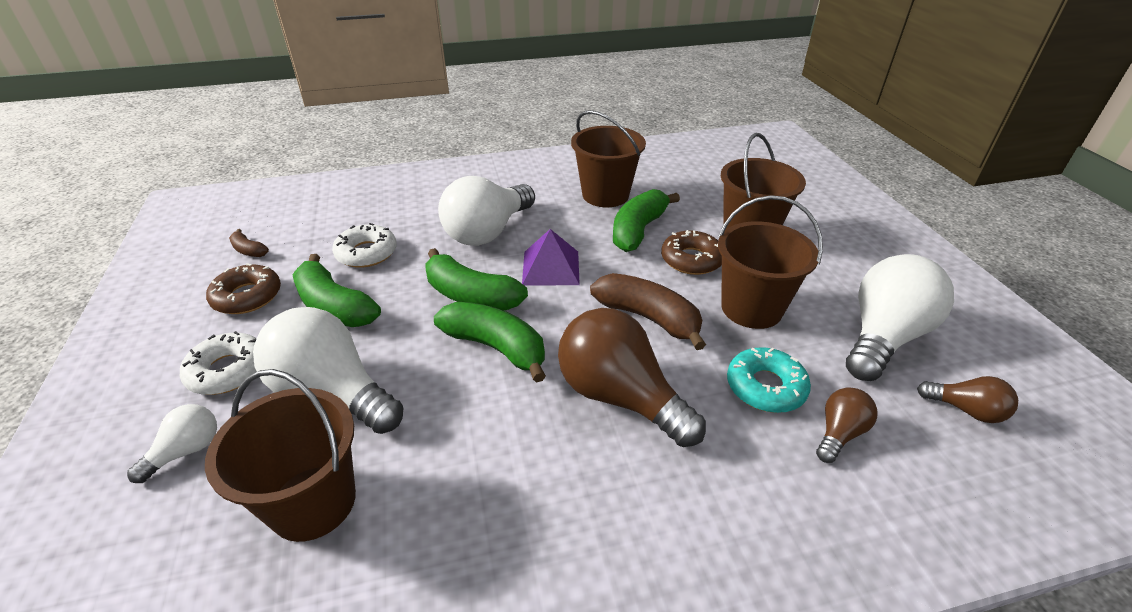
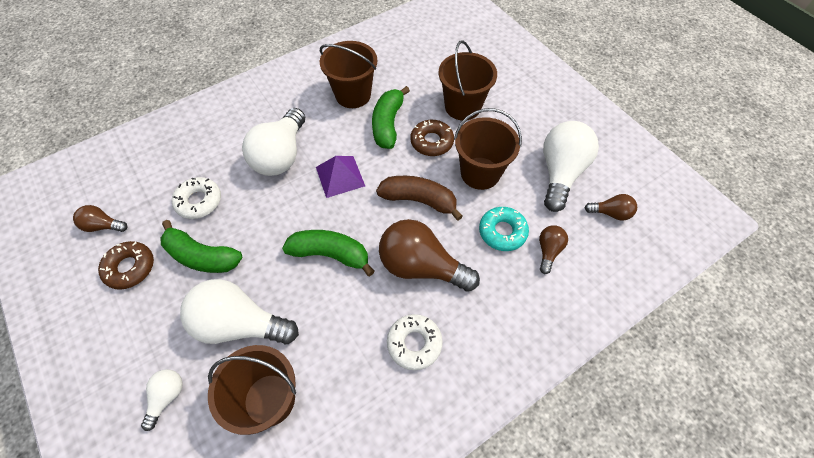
camera: 20 degrees left, 20 degrees up
(228, 371) = (156, 332): white donut -> white donut (414, 343)
(249, 250) = (103, 226): brown banana -> brown light bulb
(471, 296) = (295, 217): green banana -> none

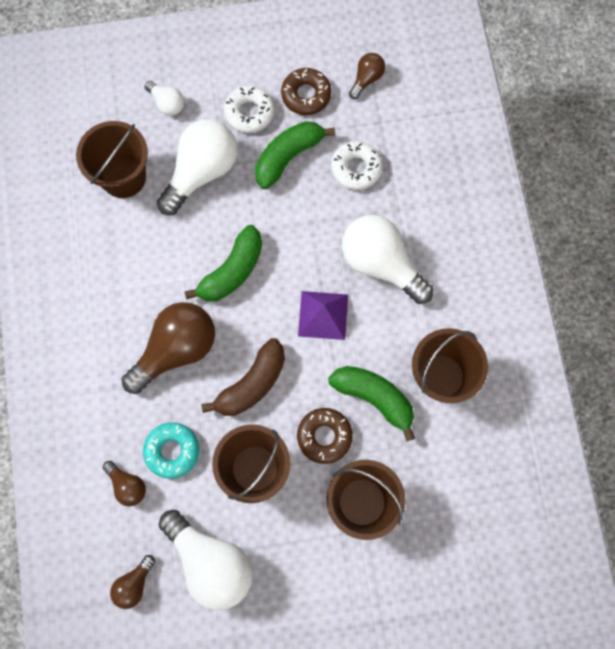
camera: 115 degrees right, 15 degrees up
(414, 343) = (107, 309): white donut -> white donut (249, 112)

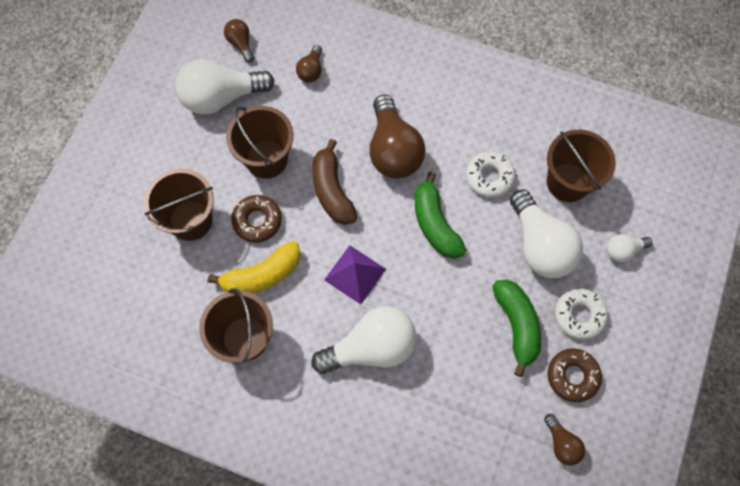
camera: 120 degrees right, 5 degrees down
(127, 485) = (311, 70): brown light bulb -> brown light bulb turned 60 degrees counterclockwise
(172, 451) = (317, 110): turquoise donut -> none
(356, 168) = (473, 379): white donut -> white donut (489, 177)
(374, 398) = (262, 275): green banana -> yellow banana

